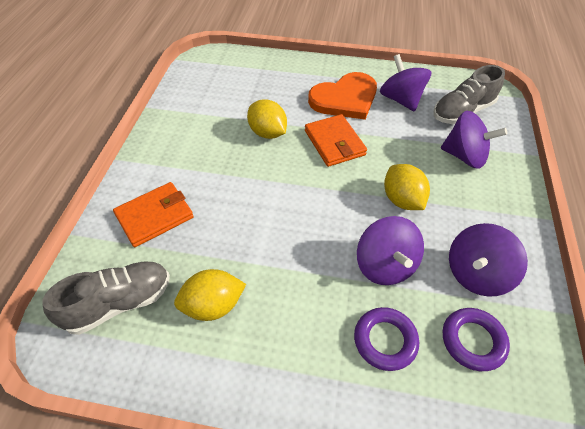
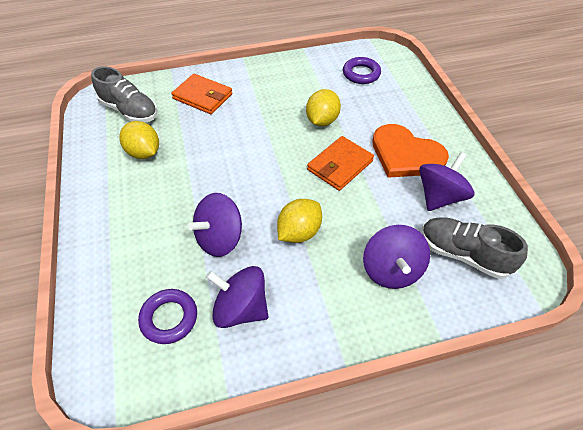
camera: 65 degrees right, 0 degrees up
(385, 340) = (149, 257): purple ring -> purple ring (361, 74)

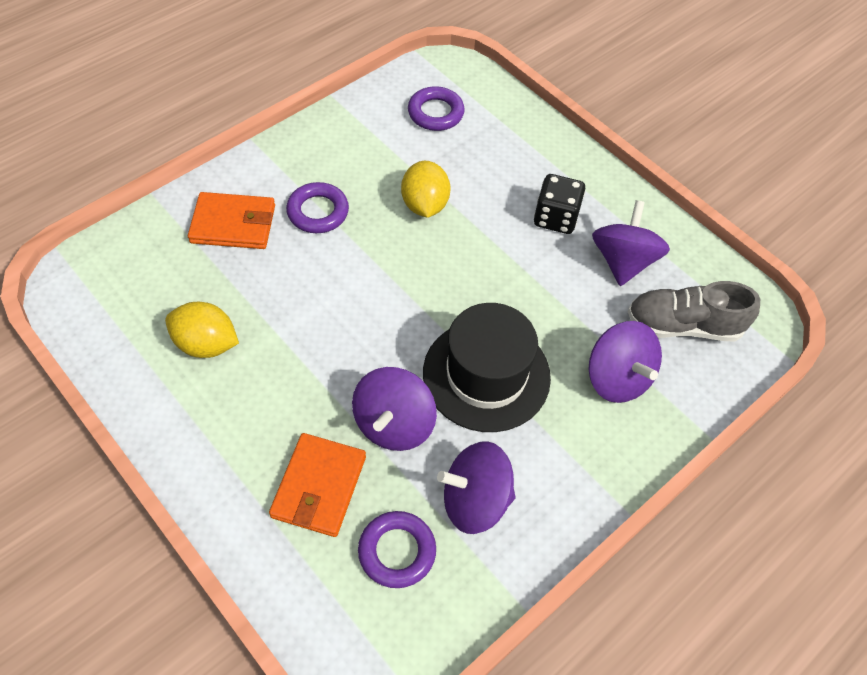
camera: 30 degrees left, 5 degrees up
(129, 111) = (136, 286): grey shoe -> none
(254, 105) = (318, 212): none -> purple ring
(299, 232) = (486, 375): yellow lemon -> black hat
(340, 165) = (484, 263): orange wallet -> orange wallet (319, 486)
(405, 154) = (555, 218): orange heart -> black dice

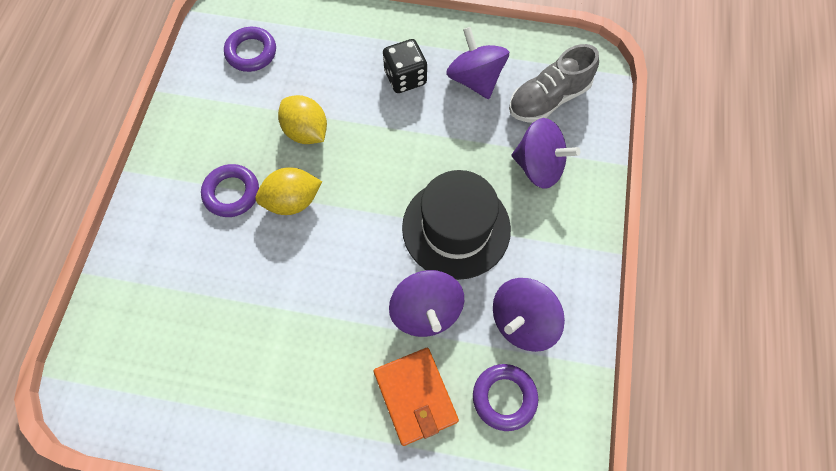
camera: 35 degrees left, 10 degrees up
(206, 344) = (240, 358): yellow lemon -> yellow lemon (292, 201)
(233, 224) = (174, 250): orange wallet -> none

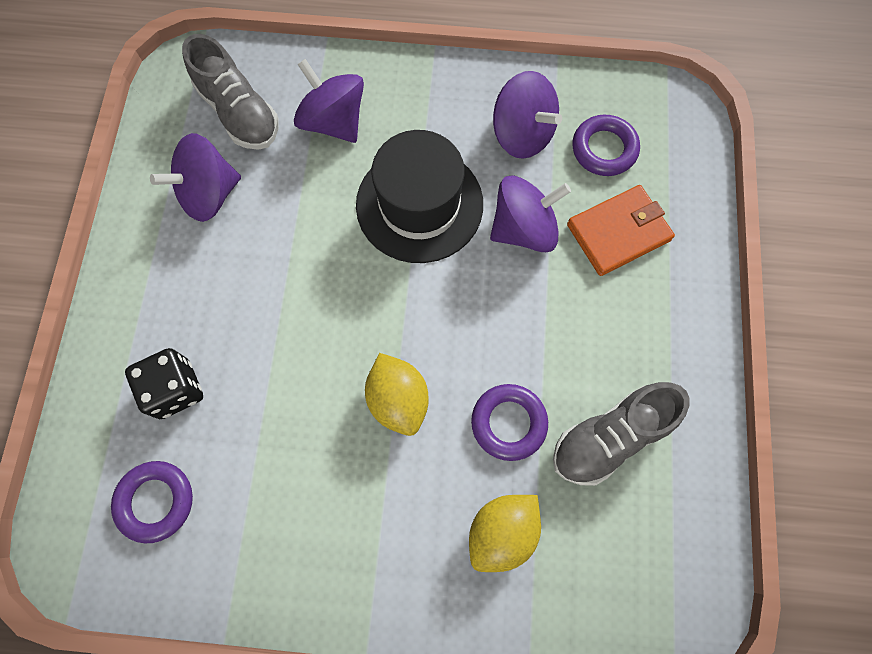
camera: 95 degrees left, 5 degrees up
(231, 193) = (392, 483): purple ring -> purple ring (508, 423)
(233, 357) = (610, 437): none -> grey shoe
(306, 131) = (293, 398): yellow lemon -> yellow lemon (502, 532)
(405, 78) = (205, 279): black dice -> black dice (175, 389)
(539, 166) = (333, 122): purple spinning top -> purple spinning top turned 60 degrees counterclockwise

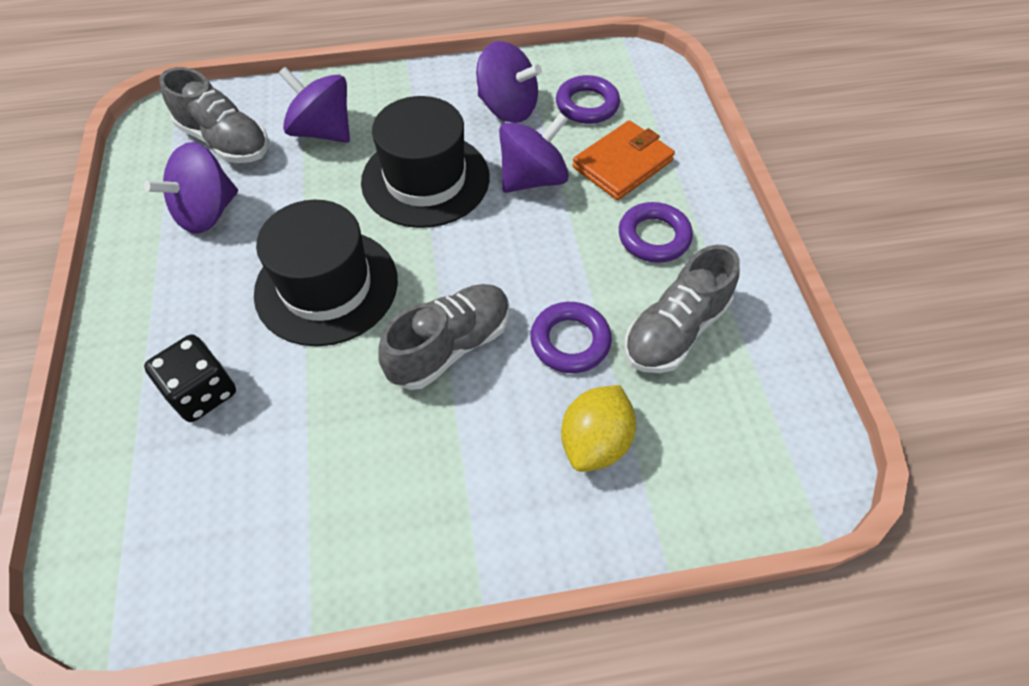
camera: 15 degrees left, 15 degrees down
(155, 501) = (199, 508): purple ring -> purple ring (654, 237)
(302, 305) = (326, 286): none -> black hat
(398, 400) = (450, 347): yellow lemon -> grey shoe

